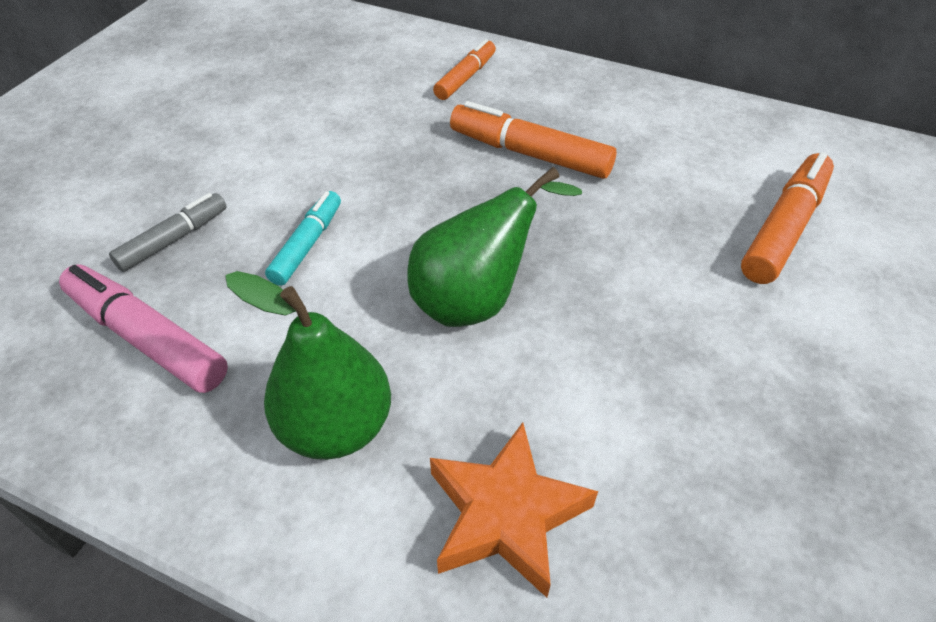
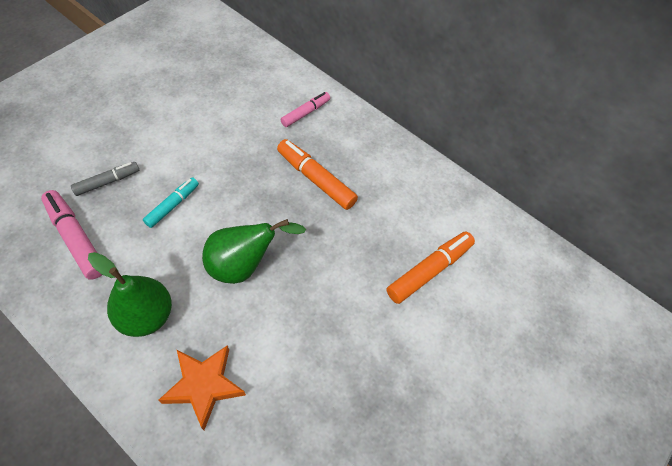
camera: 10 degrees right, 10 degrees up
(465, 78) = (305, 113): orange marker -> pink marker

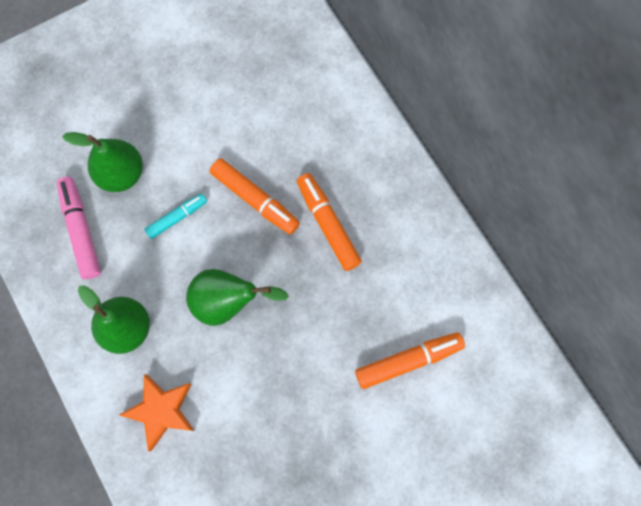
camera: 25 degrees right, 15 degrees up
(107, 182) = (121, 174): grey marker -> green pear
(243, 174) = (255, 199): none -> orange marker
(305, 113) = (343, 138): pink marker -> none

